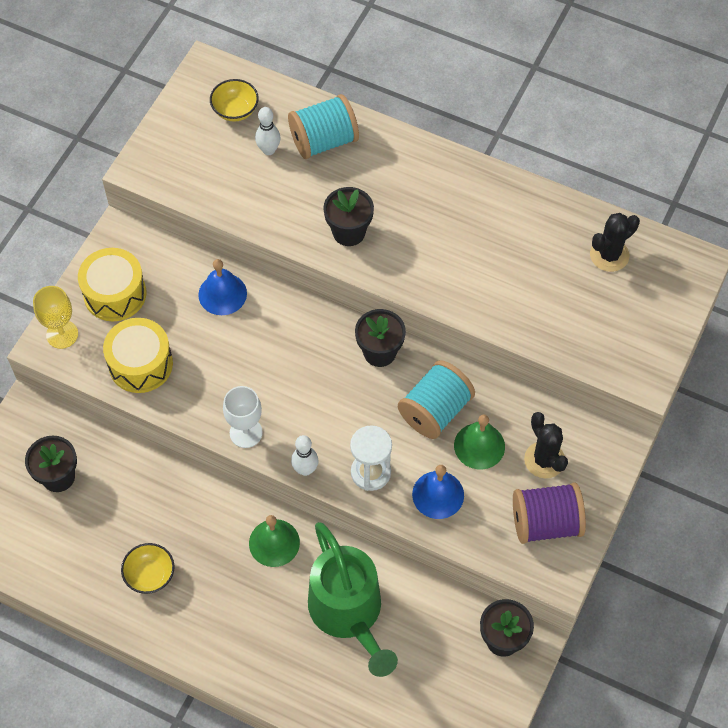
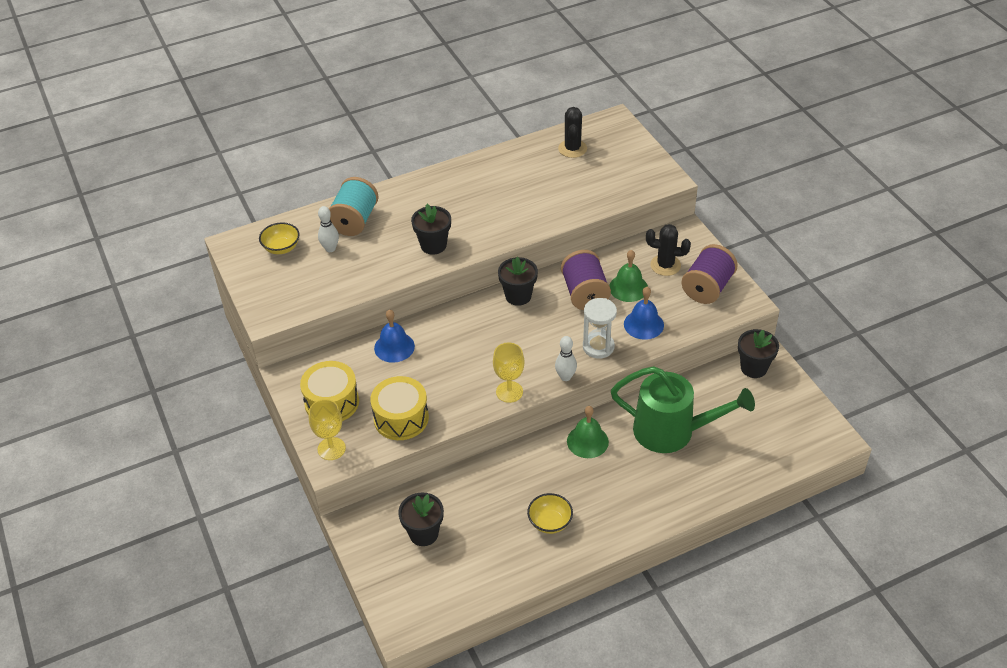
camera: 50 degrees left, 15 degrees down
(246, 433) = (509, 392): white goblet -> yellow goblet
(435, 410) = (585, 293): turquoise spool -> purple spool

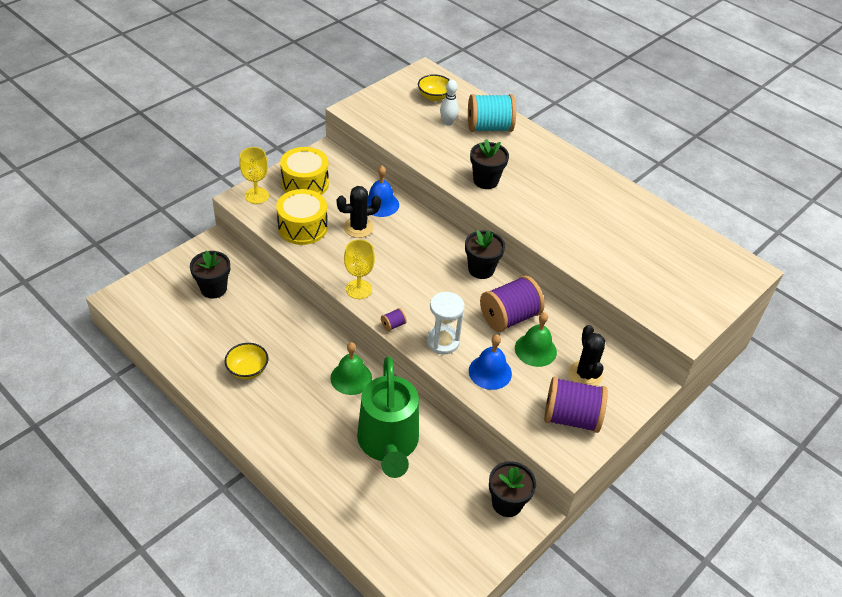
camera: 65 degrees right, 0 degrees up
(565, 377) = (393, 325): white bowling pin -> purple spool
(572, 149) = (680, 246): black cactus -> black cactus (358, 227)

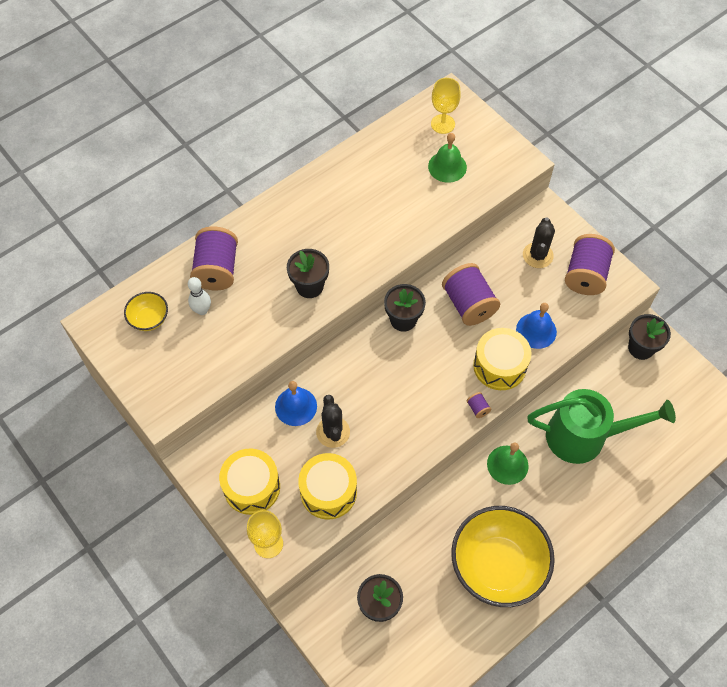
camera: 80 degrees left, 15 degrees up
(248, 370) = (497, 566): yellow bowl -> yellow bowl, size x2.22
(359, 289) = (427, 437): yellow goblet -> yellow goblet (442, 124)
(442, 342) = (499, 366): white hourglass -> yellow drum
(489, 127) = (217, 270): turquoise spool -> purple spool
(535, 350) = (509, 289): green bell -> green bell (447, 166)
(585, 374) = (537, 255): black cactus -> black cactus turned 75 degrees counterclockwise

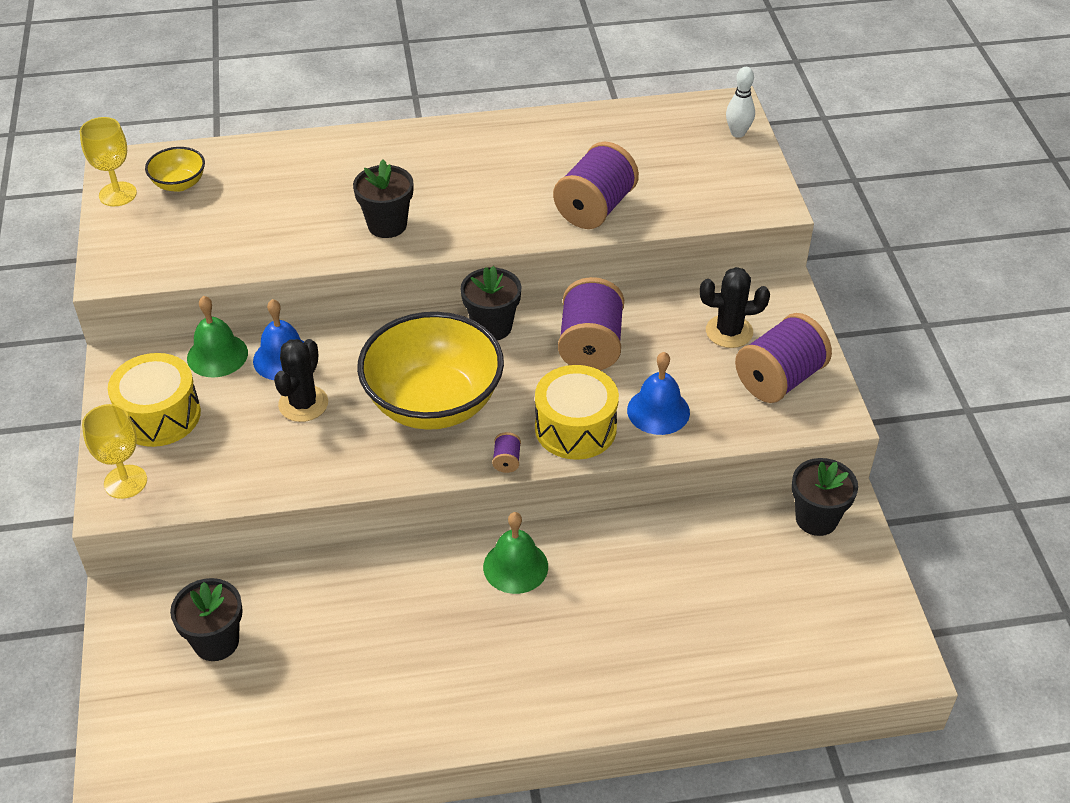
camera: 30 degrees right, 15 degrees down
(202, 310) = (243, 199): white bowling pin -> white bowling pin (738, 133)
(217, 270) = (295, 168): purple spool -> purple spool (595, 208)
(328, 492) = (243, 462): yellow drum -> none
(442, 124) = (696, 131): yellow goblet -> yellow goblet (117, 194)
(447, 166) = (664, 174): green bell -> green bell (217, 355)
(497, 566) = (405, 675): yellow bowl -> yellow bowl (433, 403)
(537, 255) = (729, 332): black cactus -> black cactus turned 45 degrees clockwise
(585, 436) = (650, 585): green watering can -> none

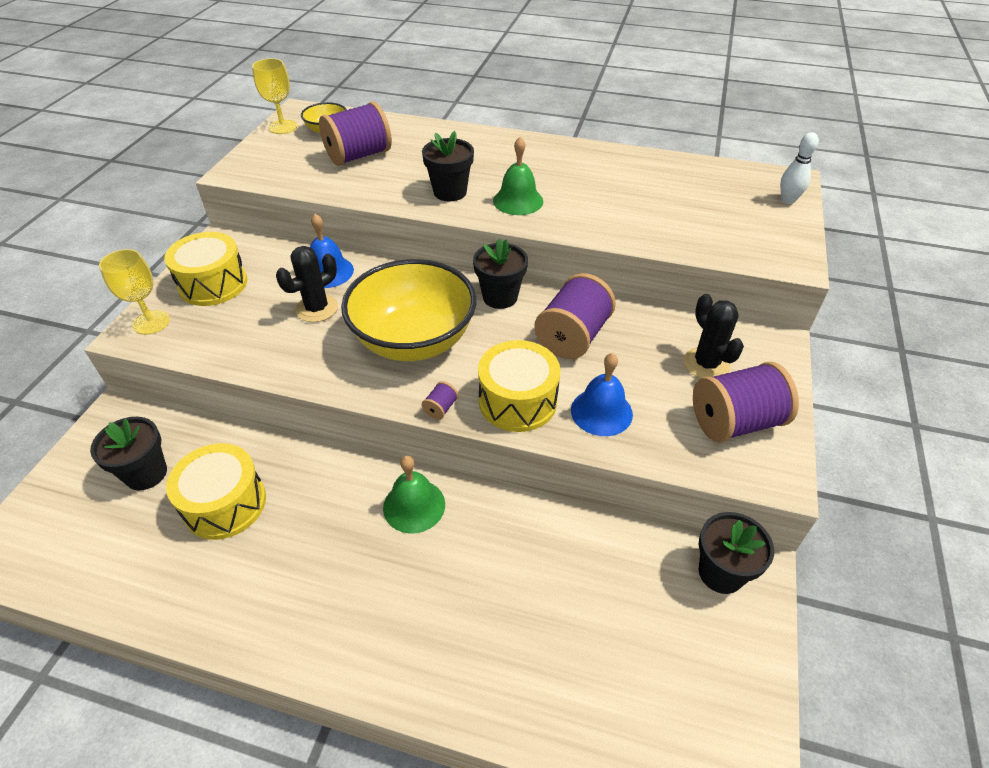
camera: 25 degrees right, 0 degrees up
(217, 355) = (285, 255): green bell -> green bell (518, 201)
(325, 636) = (225, 504): none -> yellow drum
(595, 208) = (626, 223): purple spool -> purple spool (359, 156)
(729, 332) = (706, 364): black cactus -> black cactus turned 45 degrees clockwise

